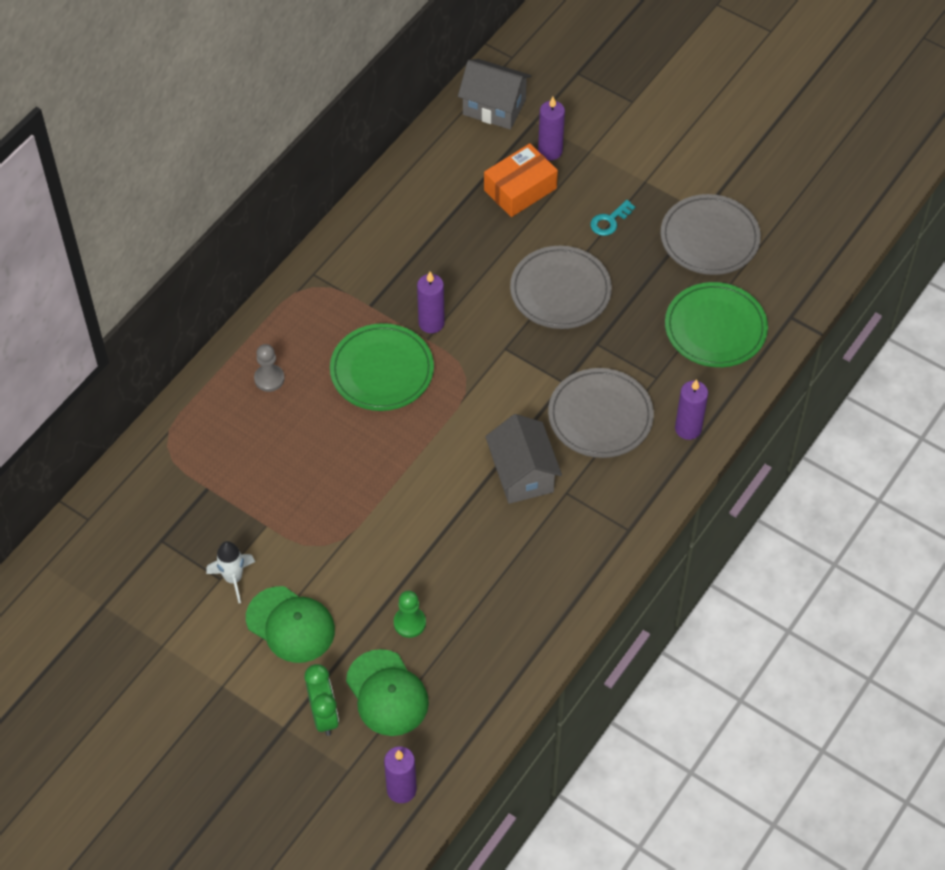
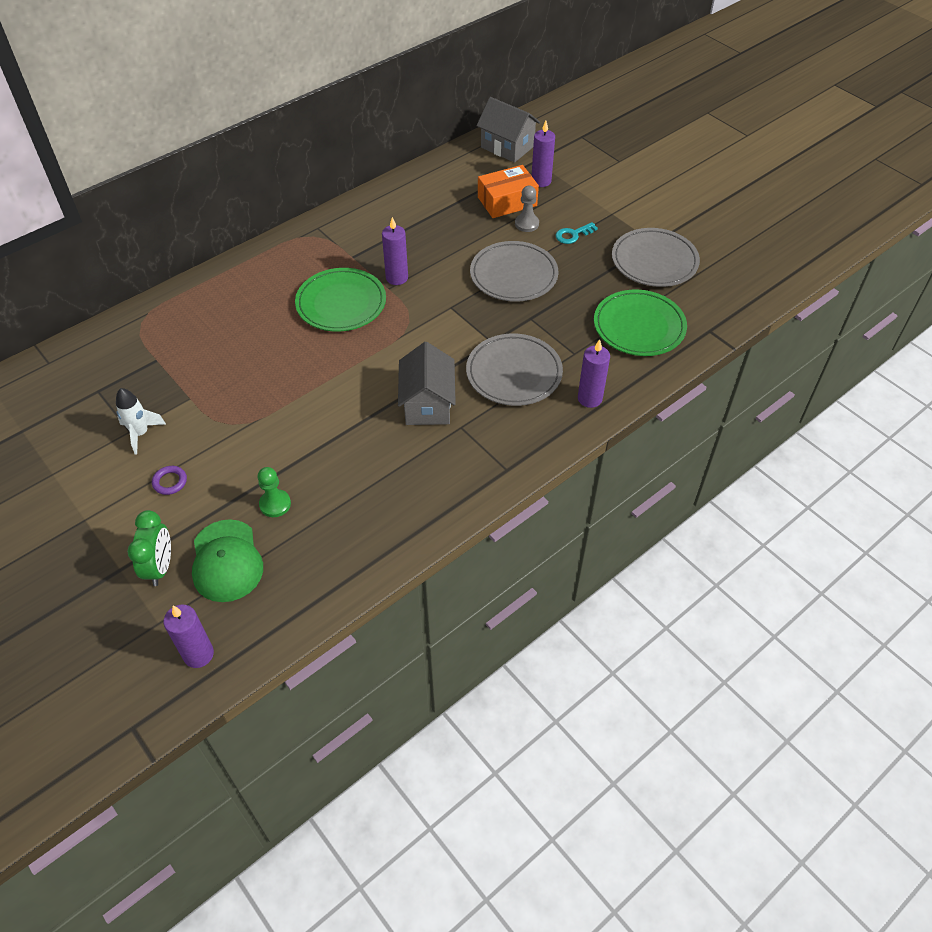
camera: 15 degrees right, 5 degrees down
(269, 379) = (247, 292): grey pawn -> grey pawn (526, 224)
(290, 625) = (170, 482): green cap -> purple ring

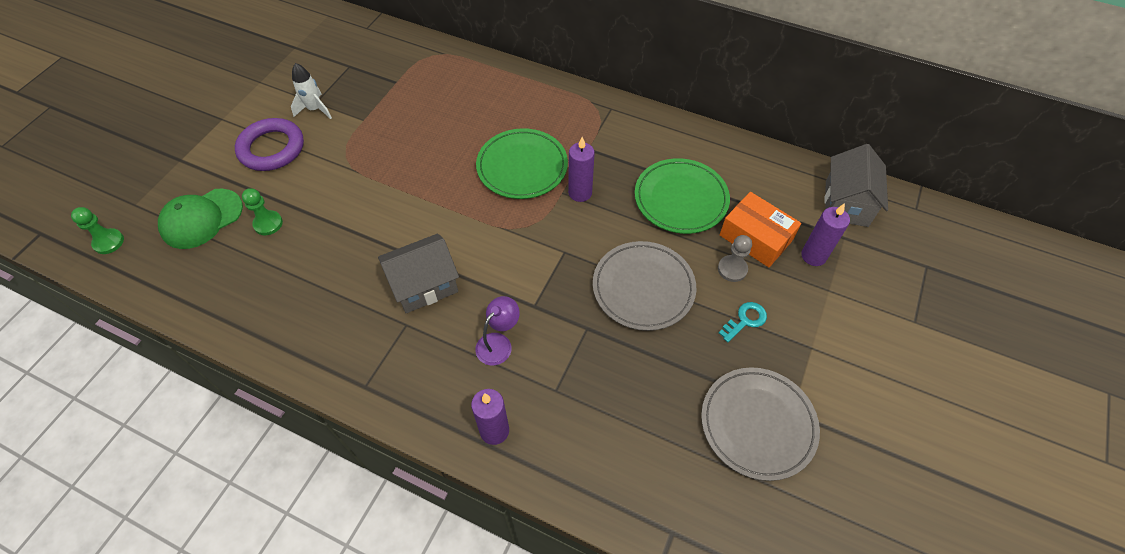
camera: 65 degrees right, 5 degrees up
(160, 567) = (187, 181): green clock -> none
(170, 482) = (272, 148): purple ring -> purple ring, size x2.27
(198, 654) = (108, 242): purple candle -> green pawn
(514, 373) = (498, 343): grey plate -> purple lamp
(573, 235) = (745, 320): turquoise key -> turquoise key turned 105 degrees clockwise
(639, 326) = (634, 445): green plate -> green plate (681, 199)

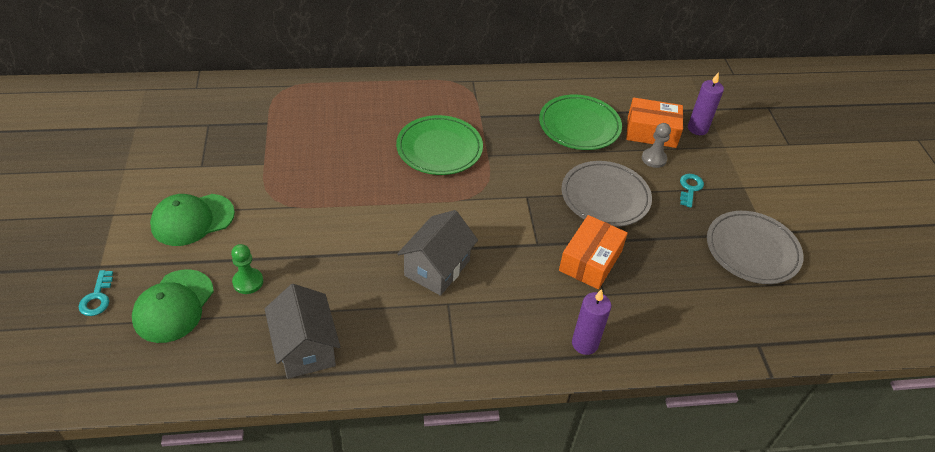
camera: 35 degrees left, 10 degrees down
(108, 242) = (87, 369): green pawn -> none
(159, 186) = (97, 297): none -> turquoise key
(272, 148) = (192, 220): purple ring -> green cap
(315, 109) = (207, 172): white rocket -> none
(498, 343) = (534, 282): purple lamp -> none
(571, 348) = (590, 261): none -> orange box
(580, 193) = (502, 150): purple candle -> none
(846, 203) = (690, 87): grey house -> grey house (305, 348)

